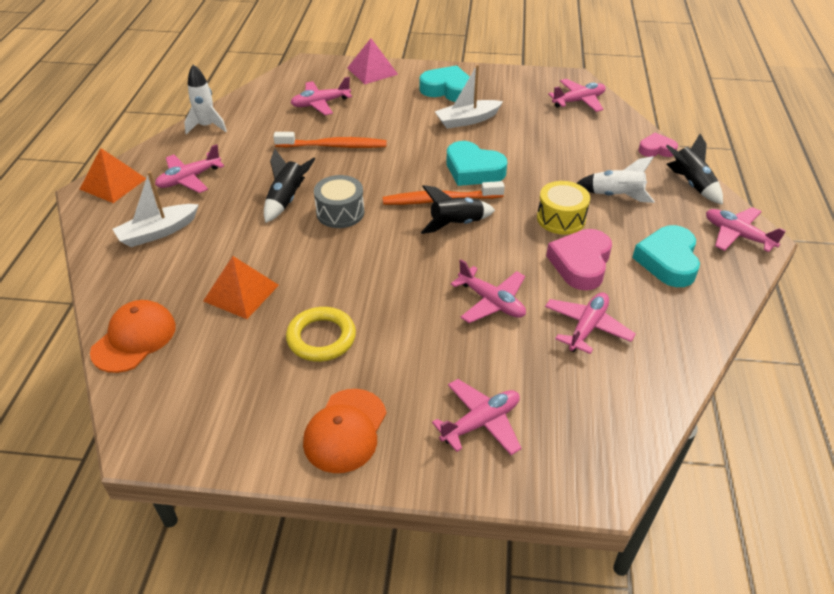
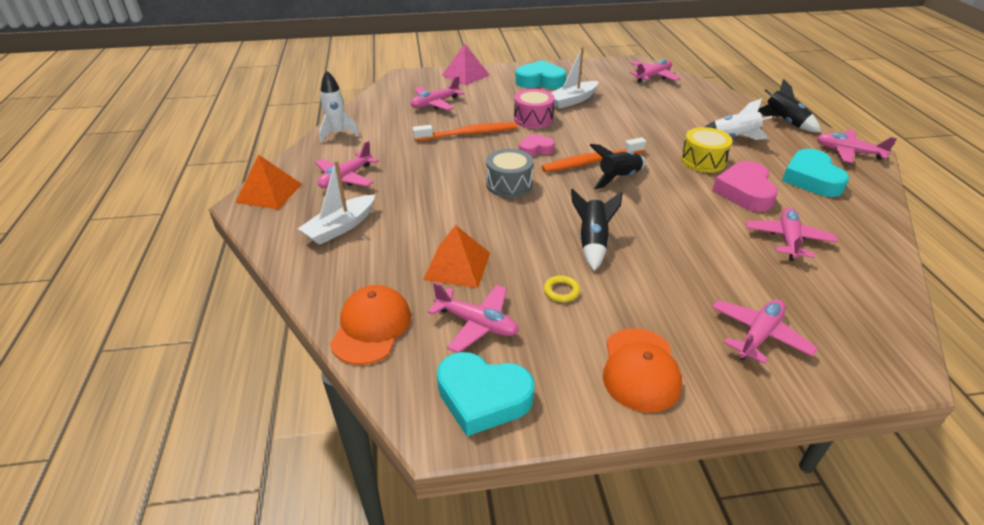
camera: 15 degrees left, 5 degrees down
(286, 200) = (452, 181): black rocket -> black rocket (592, 243)
(321, 338) = (561, 291): yellow ring -> yellow ring, size x0.52
(411, 138) = (533, 119): none -> pink drum
(473, 170) = (604, 136): turquoise heart -> turquoise heart (483, 397)
(491, 302) = (693, 233): pink plane -> pink plane (476, 323)
(656, 149) = (739, 102): pink heart -> pink heart (535, 149)

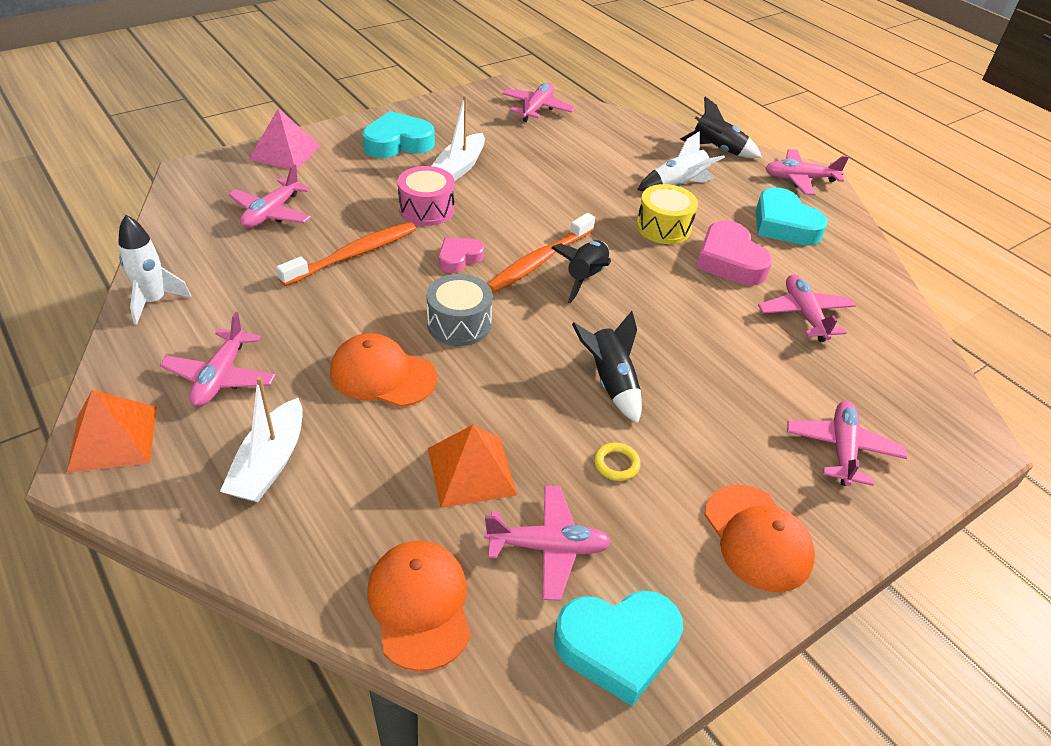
camera: 30 degrees left, 5 degrees up
(439, 200) = (382, 375): none -> orange cap

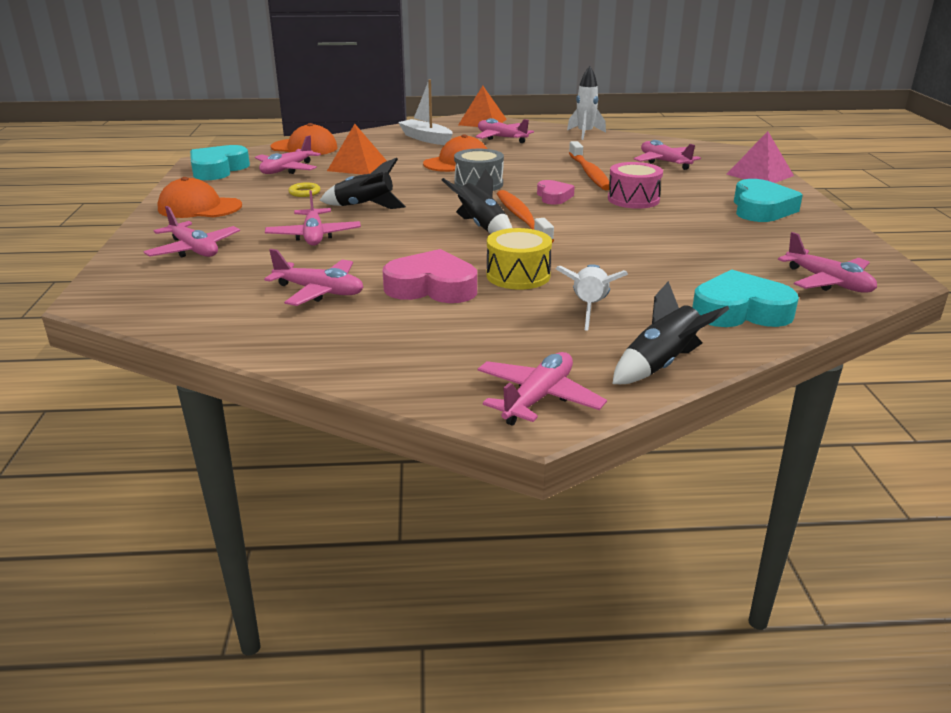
camera: 125 degrees right, 15 degrees down
(459, 167) = (699, 221): white boat -> none
(719, 378) = (314, 236): none -> pink plane
(784, 225) = (454, 340): turquoise heart -> turquoise heart (740, 311)

